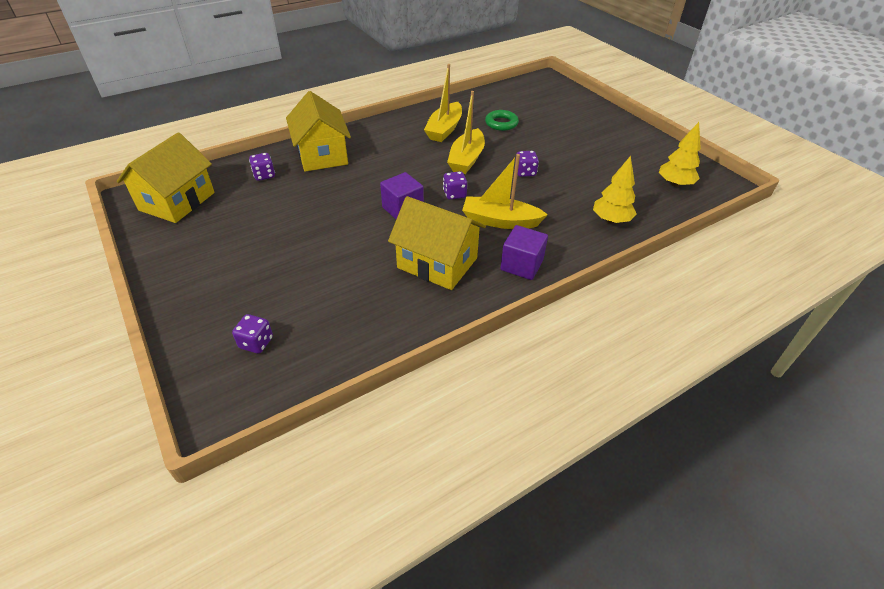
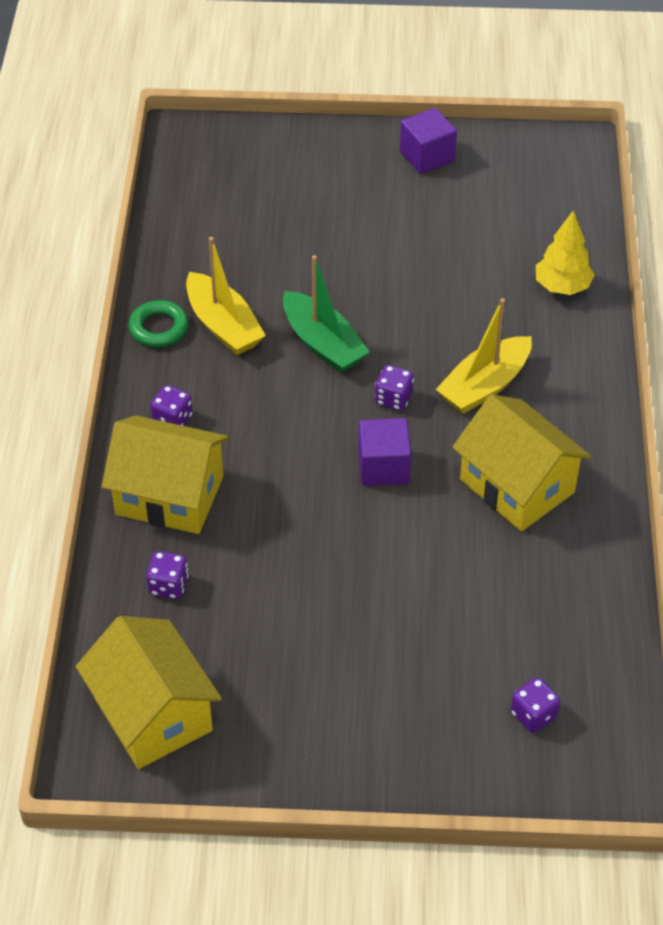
camera: 55 degrees left, 5 degrees up
(437, 263) = (517, 485): yellow house -> yellow house turned 75 degrees clockwise
(466, 159) = (323, 343): yellow boat -> green boat
(501, 123) = (264, 257): green ring -> green ring (159, 328)
(521, 265) = (578, 412): purple cube -> purple cube (427, 156)
(525, 172) = (404, 303): purple dice -> purple dice (172, 419)
(674, 184) = (542, 186): yellow tree -> none

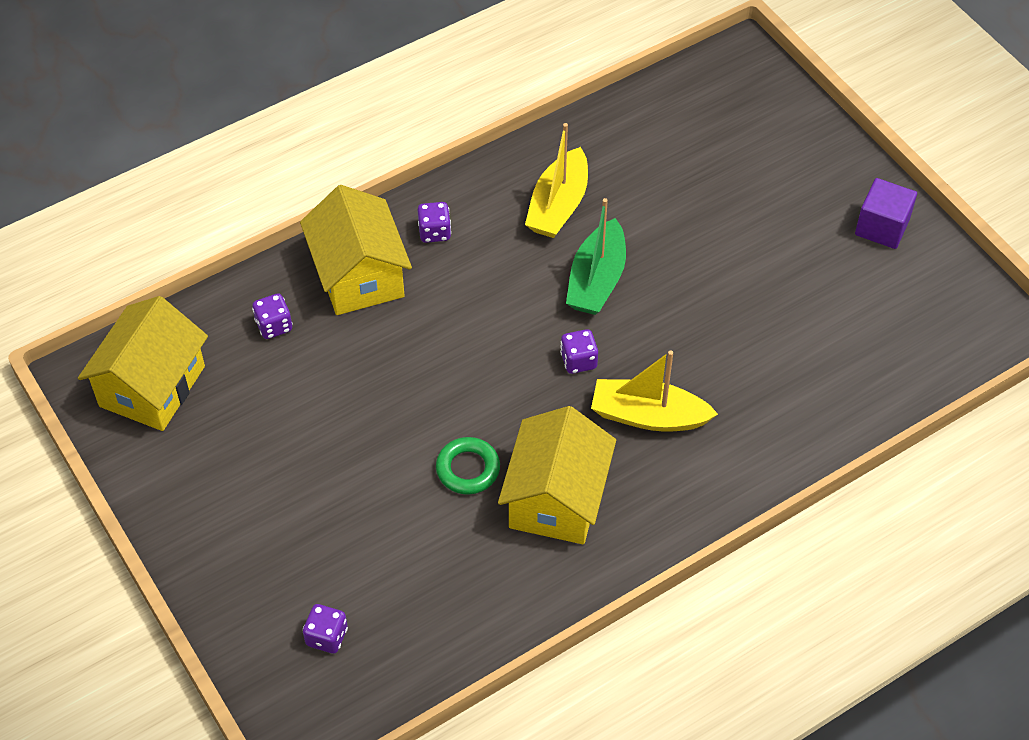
camera: 55 degrees right, 5 degrees up
(159, 328) = (519, 168): green ring -> green ring (468, 469)
(383, 467) = (500, 395): purple cube -> none
(562, 287) = (816, 410): yellow tree -> none

